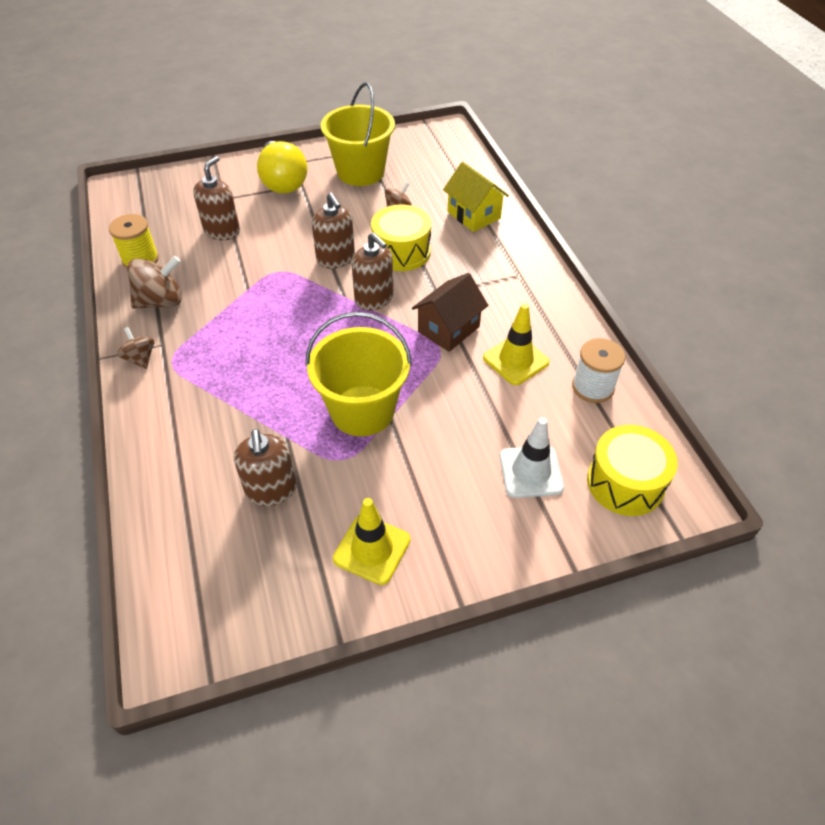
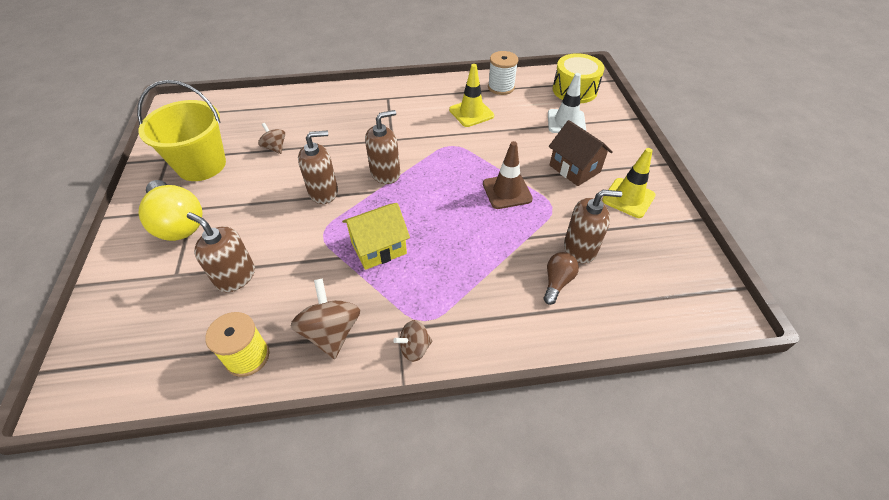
camera: 80 degrees left, 0 degrees up
(218, 467) = (557, 282): none -> brown light bulb
(282, 182) = (178, 223): yellow light bulb -> yellow light bulb turned 60 degrees clockwise
(362, 411) = (507, 191): yellow bucket -> brown traffic cone
(401, 251) = (333, 152): yellow drum -> none
(448, 329) = (433, 138): brown house -> brown house (574, 168)
(473, 215) = (306, 108): yellow house -> yellow house (378, 248)

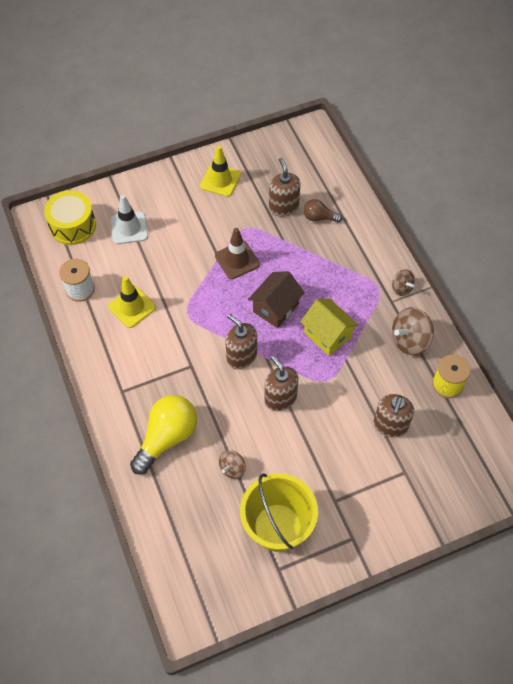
camera: 105 degrees left, 10 degrees up
(178, 223) = (354, 503): yellow light bulb -> yellow light bulb (167, 437)
(574, 168) = (194, 217): brown house -> brown house (275, 308)

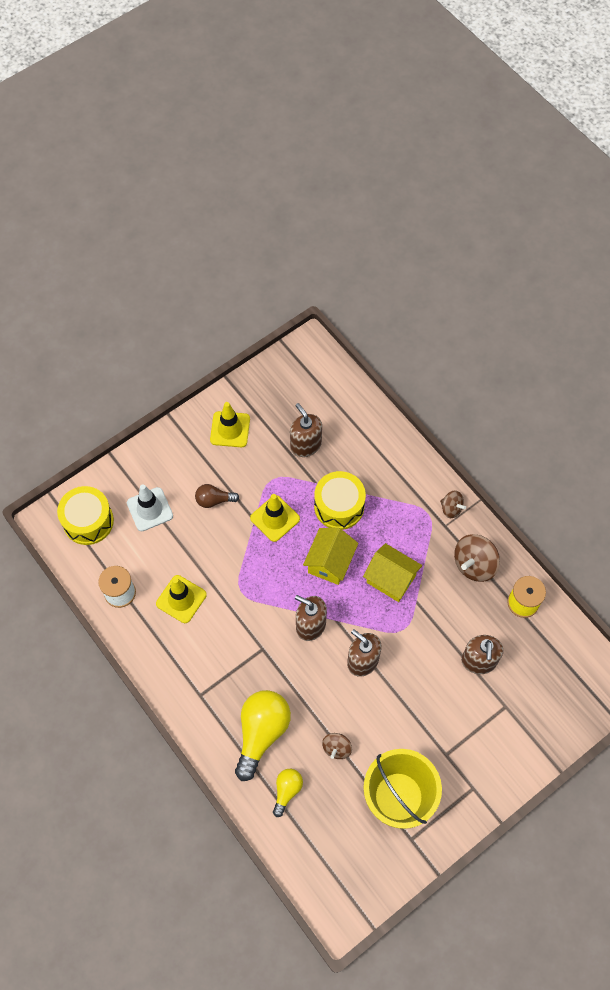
camera: 15 degrees left, 5 degrees up
(174, 494) = (287, 791): none -> yellow light bulb
(237, 260) = (275, 518): brown traffic cone -> yellow traffic cone
(275, 308) = (330, 562): brown house -> yellow house
(298, 263) = (339, 506): none -> yellow drum
(319, 217) = (346, 448): brown light bulb -> brown light bulb (214, 500)

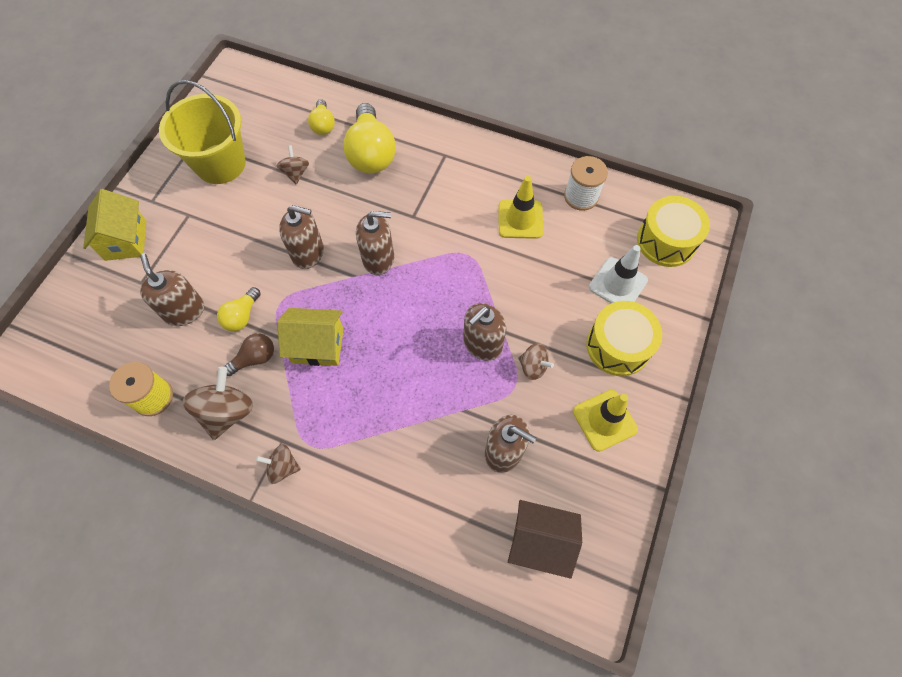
camera: 150 degrees right, 0 degrees up
(214, 500) = (560, 328): brown light bulb -> brown light bulb (254, 358)
(251, 485) = (533, 366): none -> brown spinning top
(275, 518) = (482, 344): yellow traffic cone -> brown soap dispenser
(317, 388) = (539, 541): none -> brown house
(330, 562) = (394, 329): yellow house -> yellow house (126, 240)
(339, 506) = (419, 396): yellow drum -> yellow drum (618, 346)
(436, 633) = (242, 316): none -> yellow light bulb

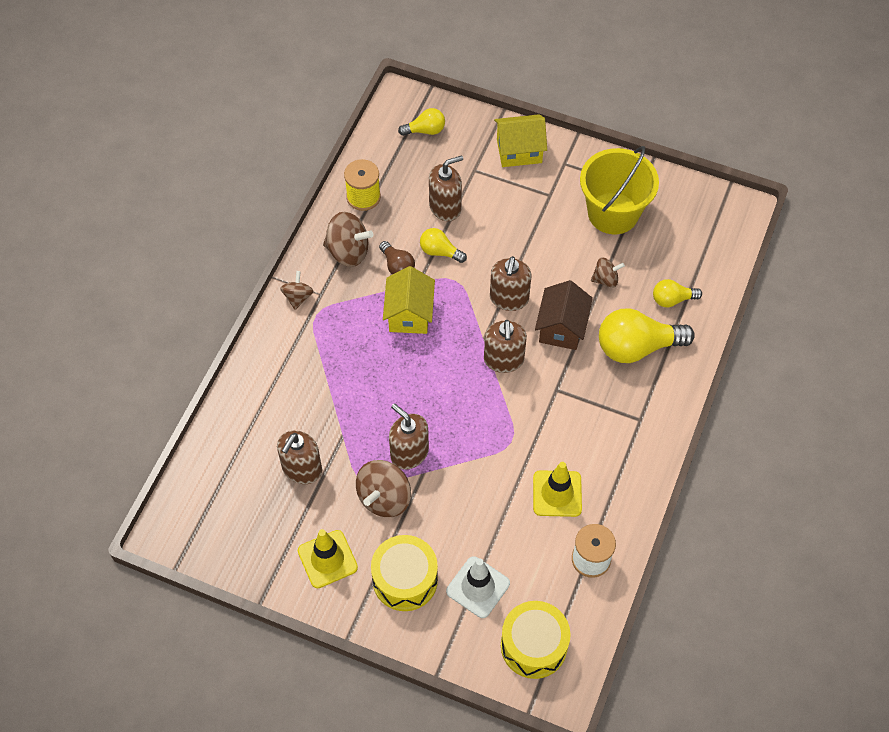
camera: 90 degrees right, 5 degrees down
(73, 331) = (425, 130): none -> yellow light bulb
(533, 366) = (384, 498): brown spinning top -> brown spinning top, size x1.70
(539, 541) = (221, 495): brown house -> brown house (561, 328)

